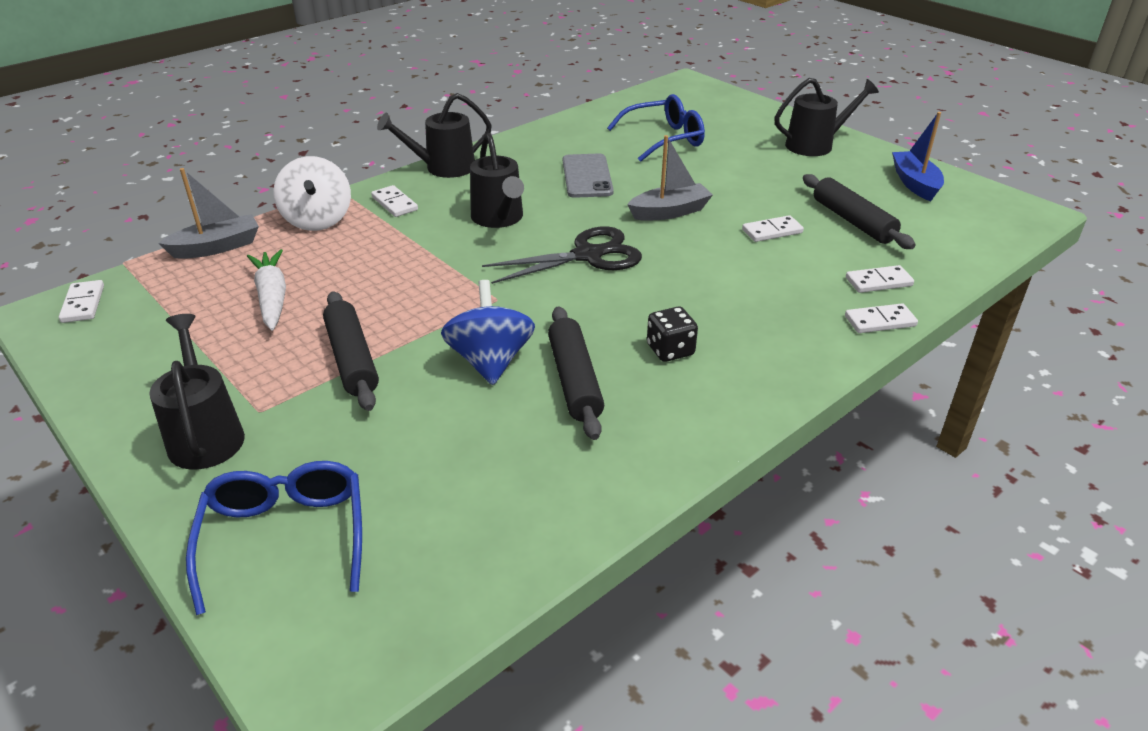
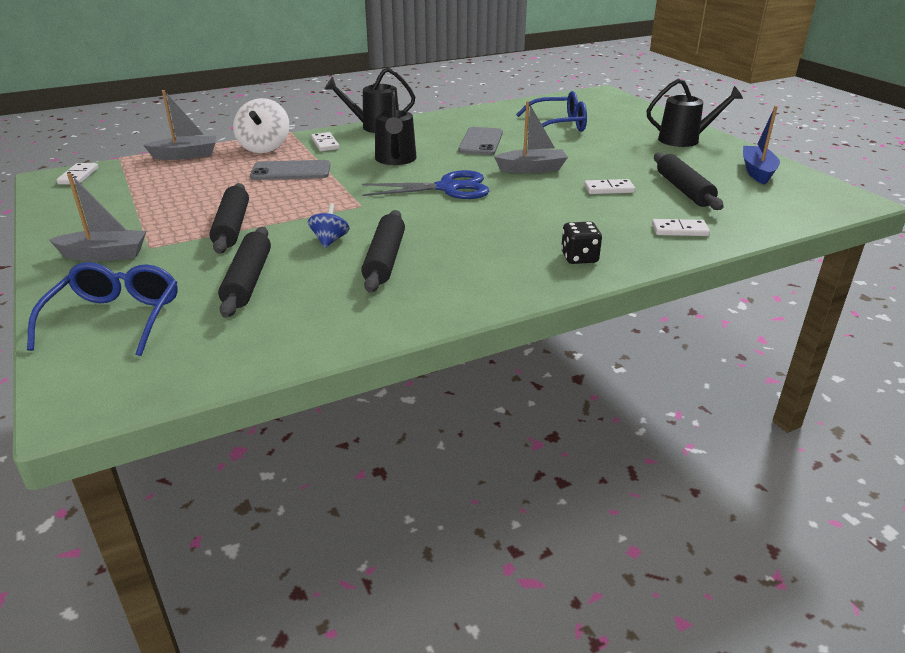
camera: 15 degrees right, 5 degrees down
(205, 435) = (104, 255): black watering can -> grey boat
(272, 297) = (202, 186): white carrot -> none
(376, 255) = (291, 171): none -> grey phone
(424, 443) = (248, 280): none -> black rolling pin
(490, 361) = (330, 240): blue spinning top -> blue spinning top, size x0.57
(587, 255) = (448, 188): black scissors -> blue scissors
(670, 350) = (472, 251): black dice -> black dice (579, 258)
(880, 321) = (663, 255): white domino -> none

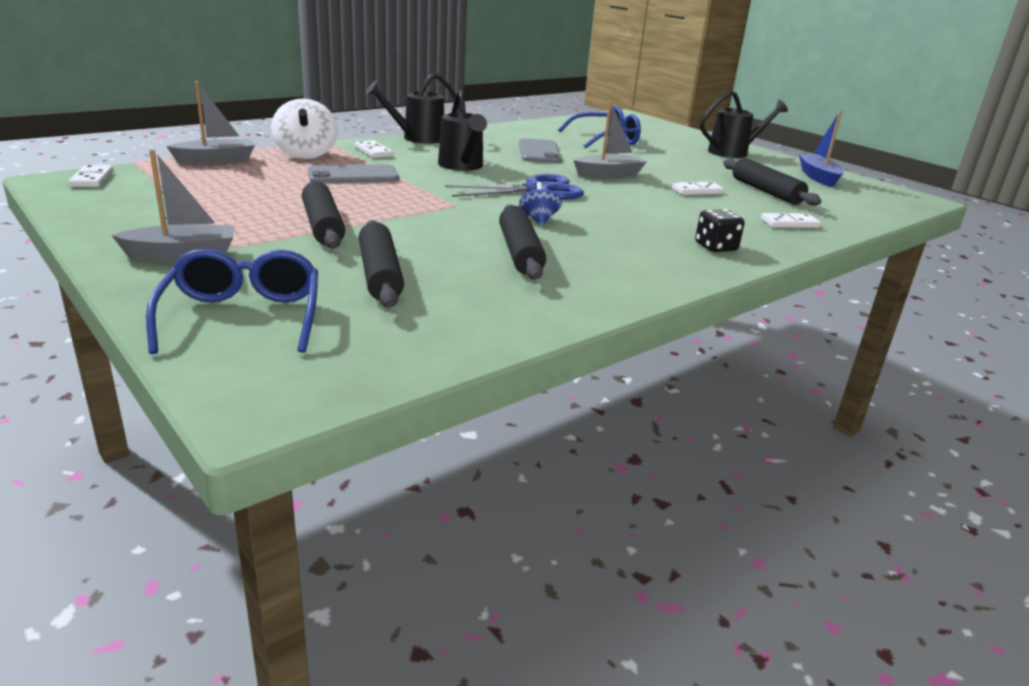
camera: 15 degrees left, 5 degrees down
(330, 240) = (446, 237): blue spinning top -> blue spinning top (539, 220)

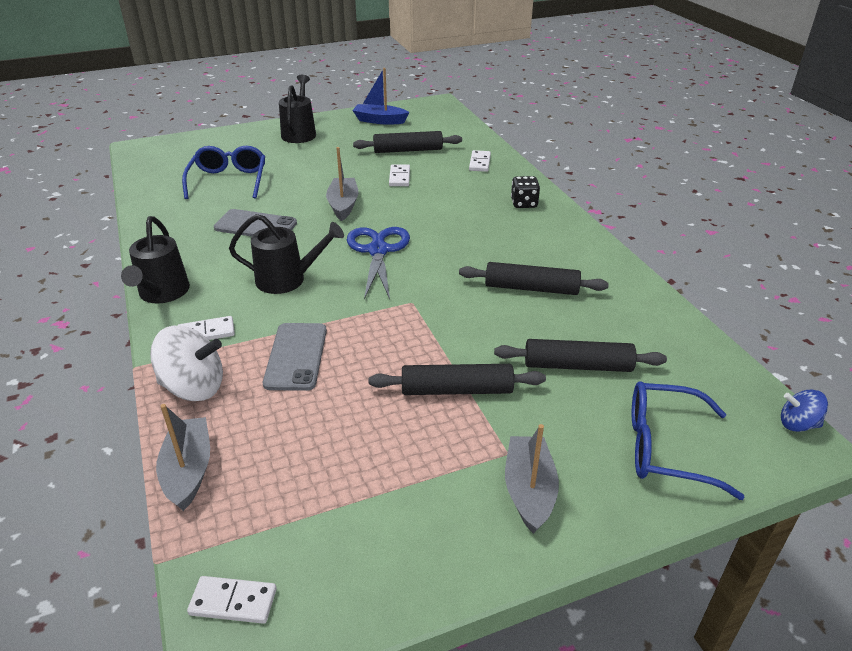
camera: 70 degrees left, 10 degrees up
(539, 220) = (458, 265): blue spinning top -> blue spinning top (797, 424)

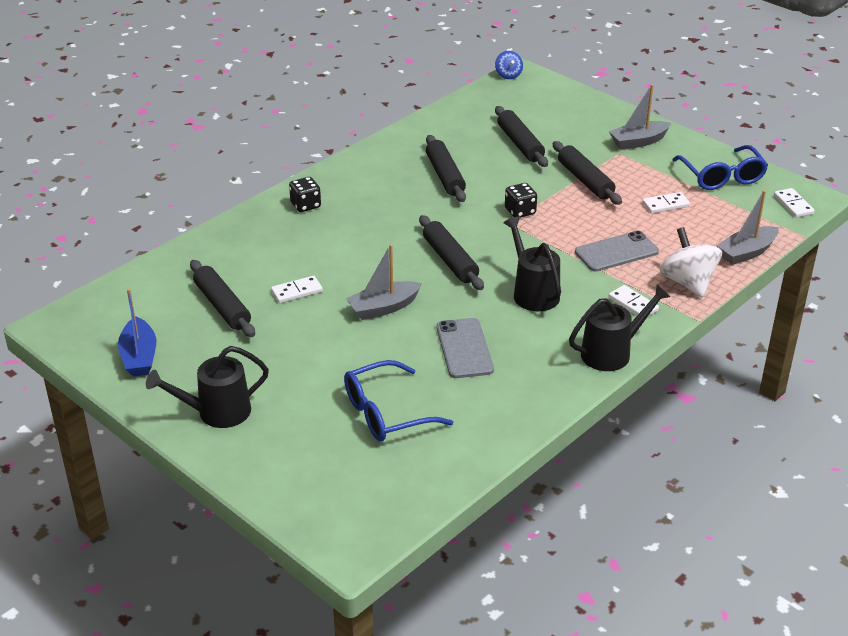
camera: 115 degrees left, 0 degrees up
(378, 251) = (450, 260): blue scissors -> black rolling pin
(426, 316) = (520, 211): none -> black dice
(479, 163) = (228, 249): white domino -> white domino (665, 205)
(666, 448) = (565, 108): blue glasses -> blue glasses (721, 176)

